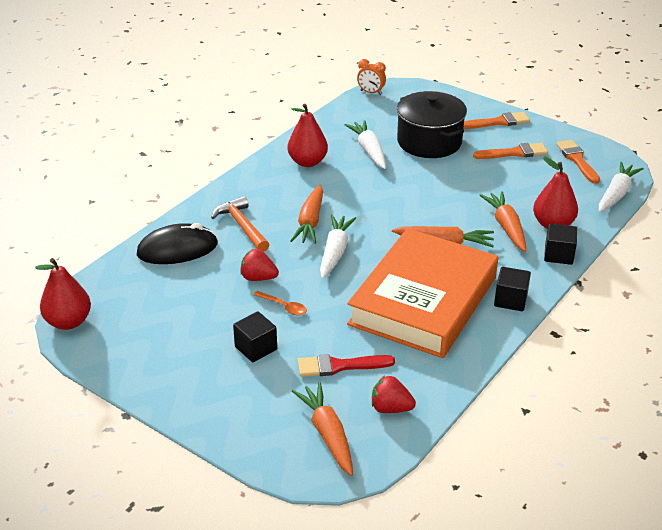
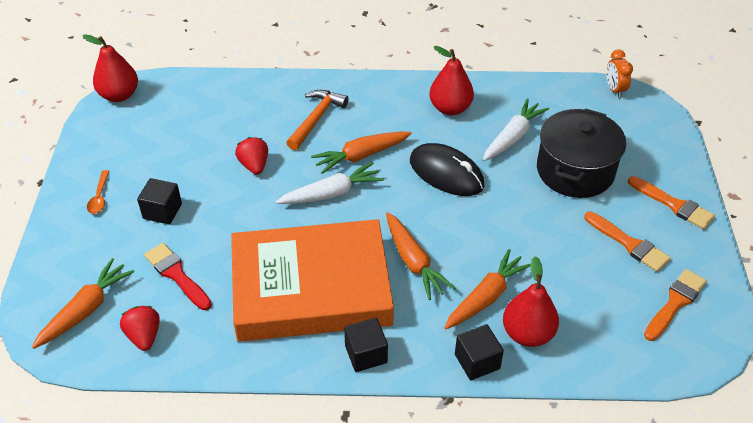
camera: 55 degrees right, 10 degrees up
(177, 249) = (252, 100): black mouse -> black mouse (446, 173)
(283, 307) = (228, 200): orange spoon -> orange spoon (99, 197)
(616, 194) = (645, 366): white carrot -> none

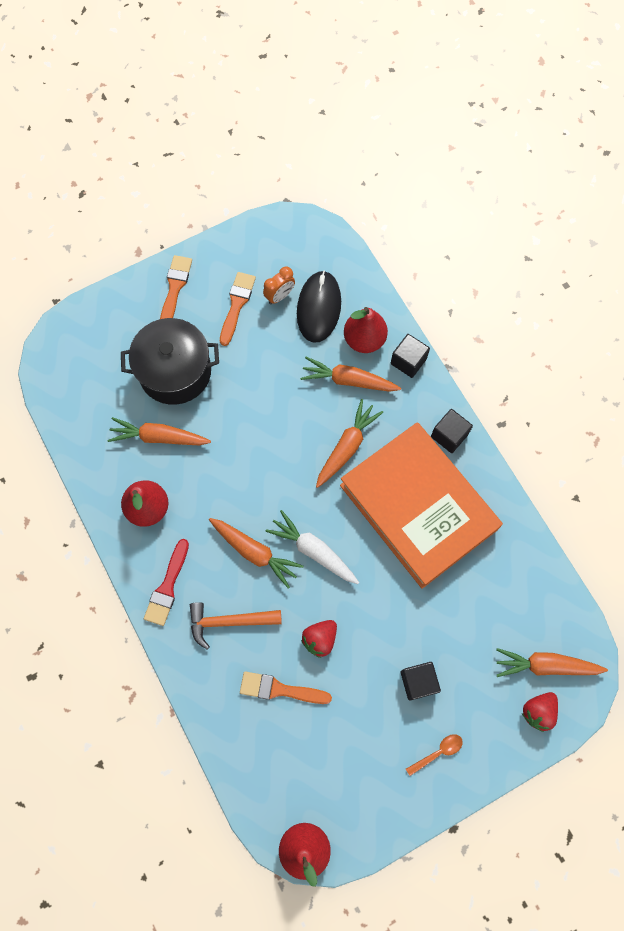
camera: 120 degrees left, 25 degrees up
(144, 336) = (537, 601): red strawberry -> red strawberry (538, 711)
(176, 275) = (471, 619): red brush -> red brush (167, 587)
(446, 173) = (235, 470): black mouse -> black mouse (318, 308)
(513, 137) = (158, 437): white carrot -> orange carrot
(614, 89) = (46, 379): orange clock -> orange clock (279, 296)
(675, 303) = (277, 258): orange brush -> orange brush (280, 689)

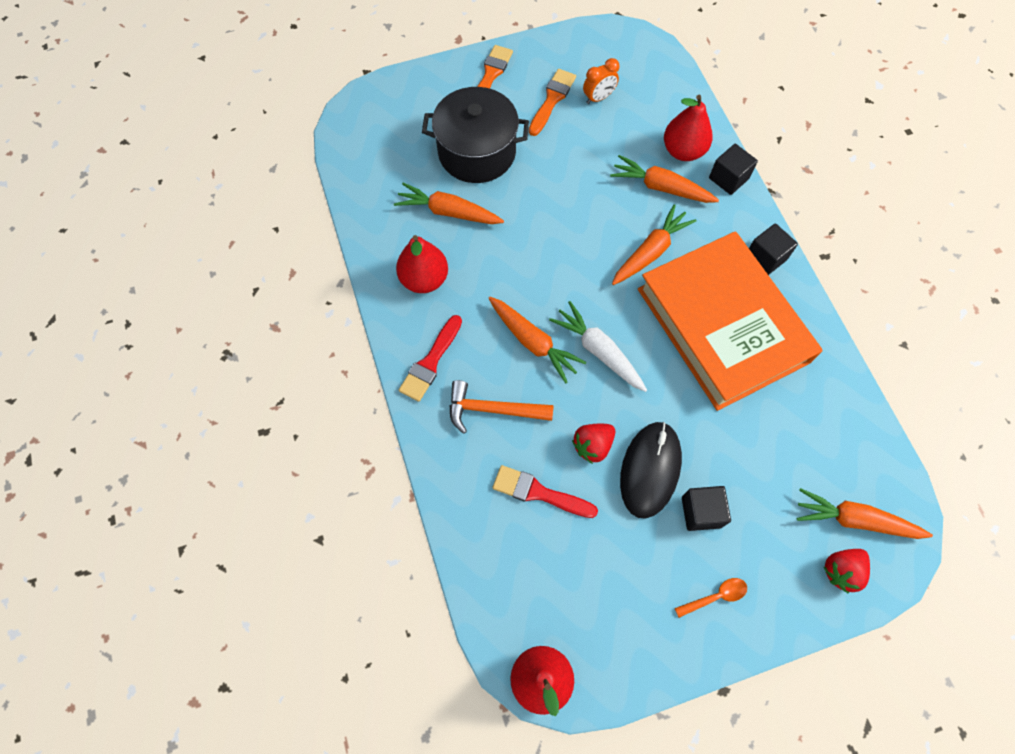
camera: 10 degrees right, 5 degrees down
(280, 689) = (539, 492): orange brush -> red brush
(318, 308) = (638, 114): black mouse -> black mouse (650, 470)

